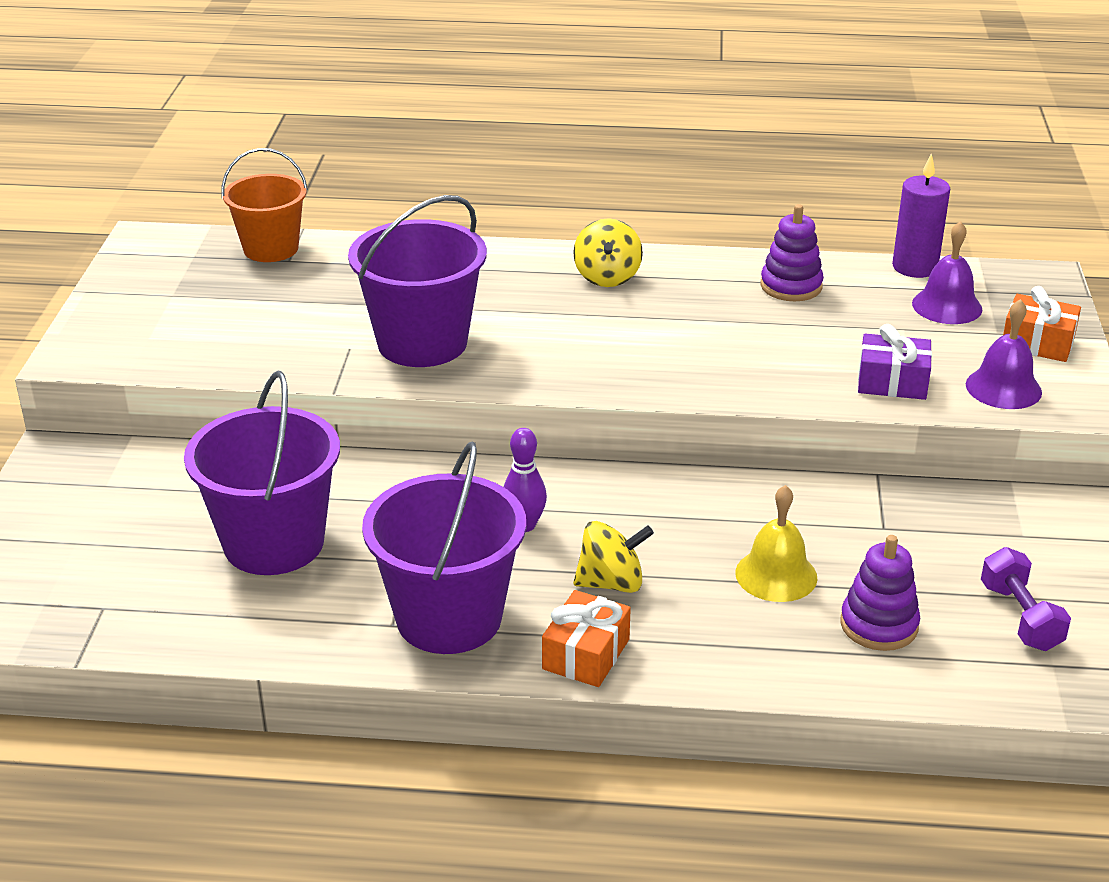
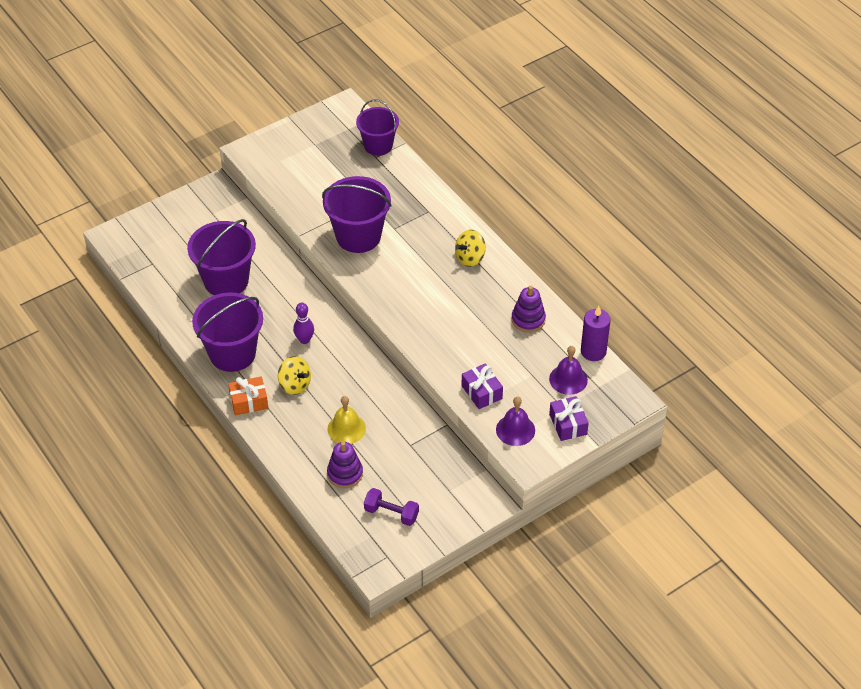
camera: 50 degrees right, 15 degrees up
(271, 249) = (378, 145): orange bucket -> purple bucket
(1020, 617) = (391, 513): purple dumbbell -> purple dumbbell turned 75 degrees clockwise
(1037, 343) = (568, 424): orange gift -> purple gift

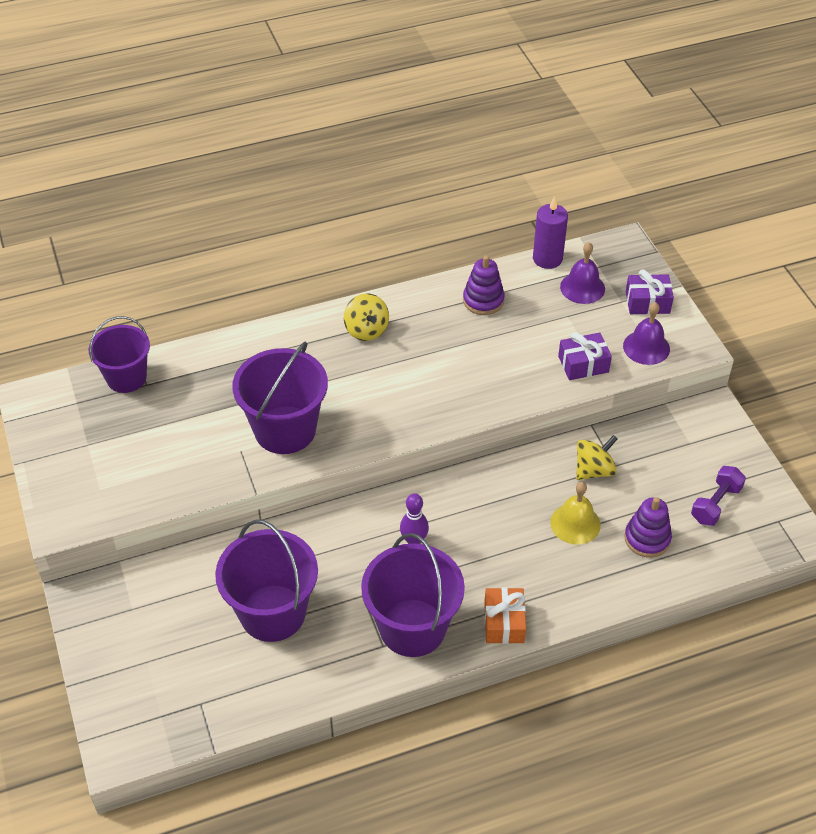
camera: 75 degrees left, 0 degrees up
(295, 385) = (489, 565): yellow spinning top -> yellow spinning top (594, 470)

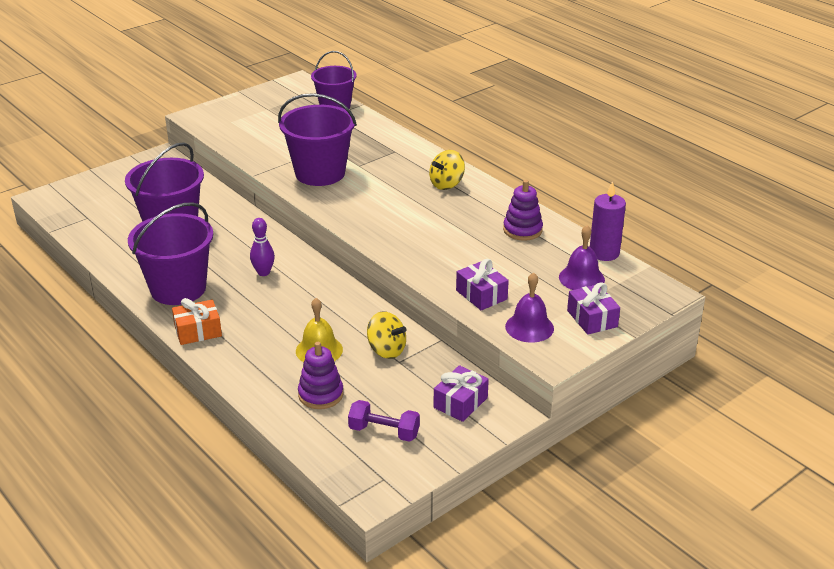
camera: 70 degrees right, 15 degrees down
(690, 438) = (460, 403): none -> purple gift

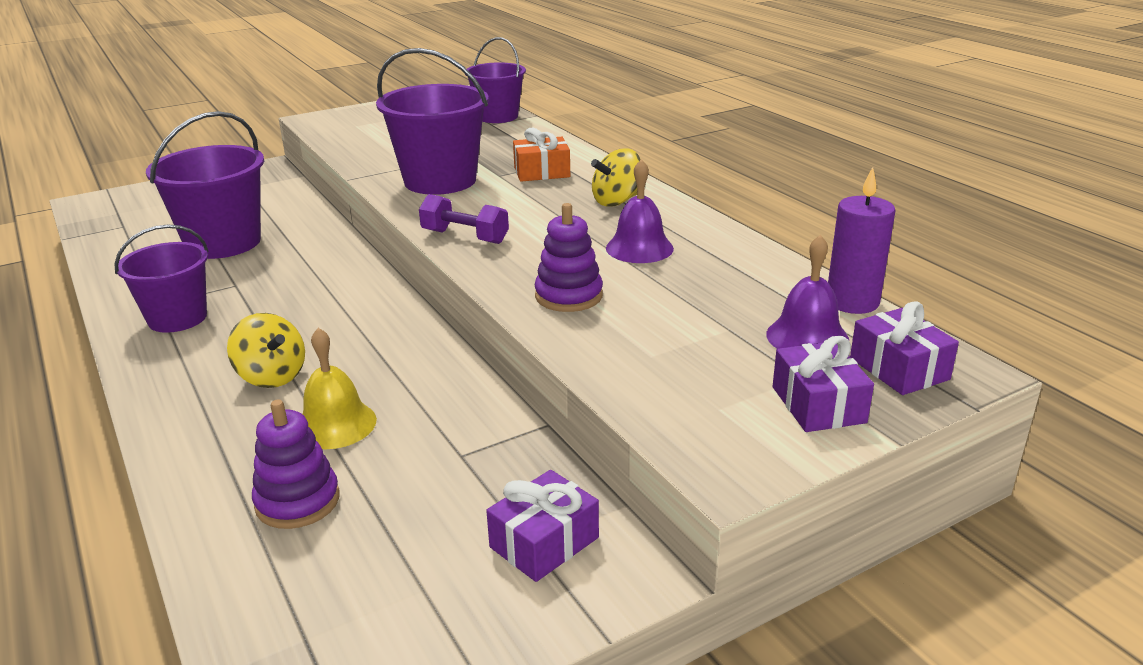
camera: 10 degrees right, 5 degrees down
(178, 289) = (177, 318): purple bucket -> purple bucket, size x0.67
(198, 331) = (164, 379): orange gift -> orange gift (542, 172)
(263, 272) = (313, 305): purple bowling pin -> none
(384, 432) = (376, 587): purple dumbbell -> purple dumbbell (465, 237)
(386, 350) = (447, 434): yellow spinning top -> yellow spinning top (272, 376)
(481, 295) = (622, 350): purple gift -> purple gift (899, 369)
(522, 230) = (718, 263): purple stacking toy -> purple stacking toy (568, 296)
(529, 327) = (695, 410): purple bell -> purple bell (639, 248)

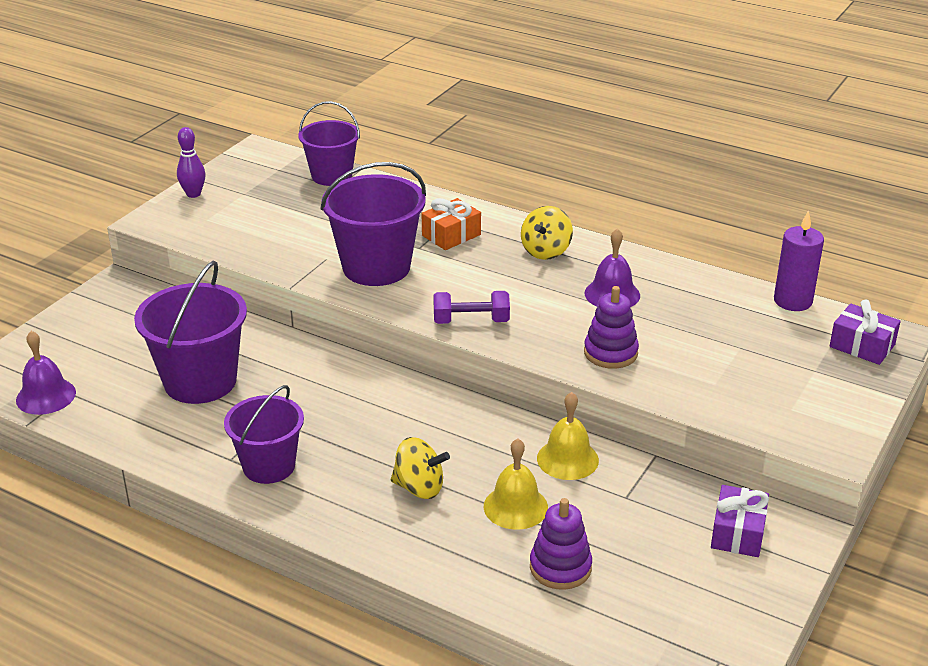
camera: 30 degrees left, 5 degrees up
(371, 109) = (193, 194): none -> purple bowling pin
(447, 397) = (567, 459): none -> yellow bell
(807, 337) = (791, 338): purple bell -> purple bell (46, 396)
(818, 404) = (842, 387): purple gift -> none

